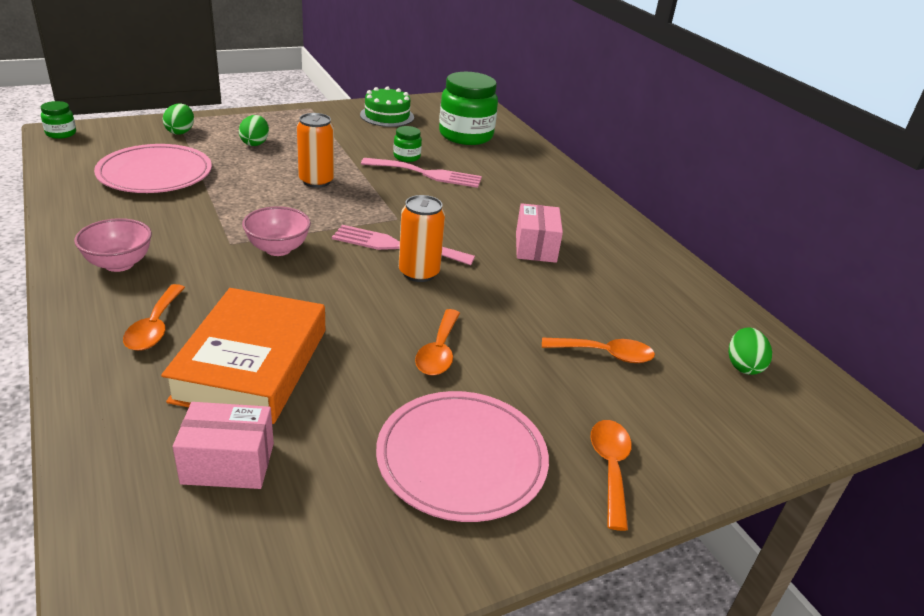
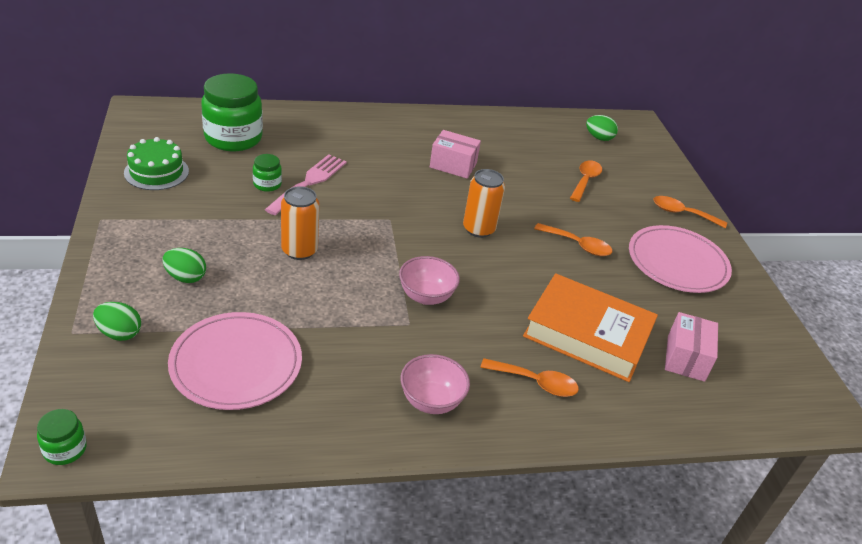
camera: 75 degrees left, 5 degrees up
(396, 246) = (435, 230): pink fork -> none

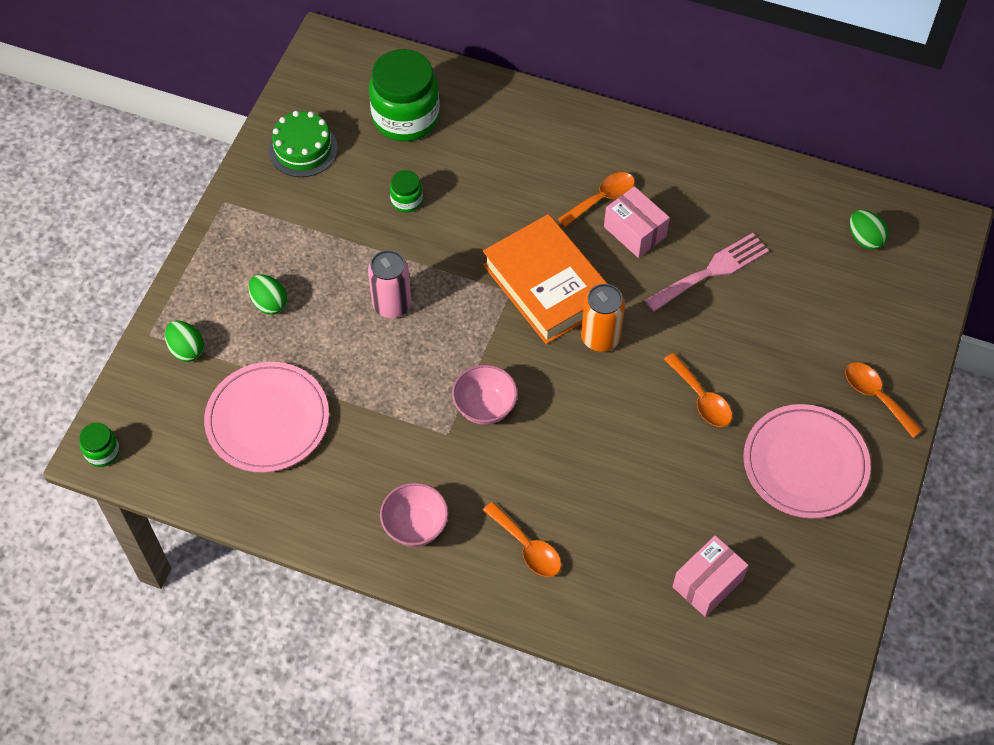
camera: 35 degrees right, 20 degrees up
(299, 250) = (392, 304): orange can -> pink can
(309, 182) = (453, 210): pink fork -> pink fork (711, 271)
(585, 181) = (787, 305): orange spoon -> orange spoon (602, 199)
(587, 334) = (621, 515): orange book -> orange book (547, 285)

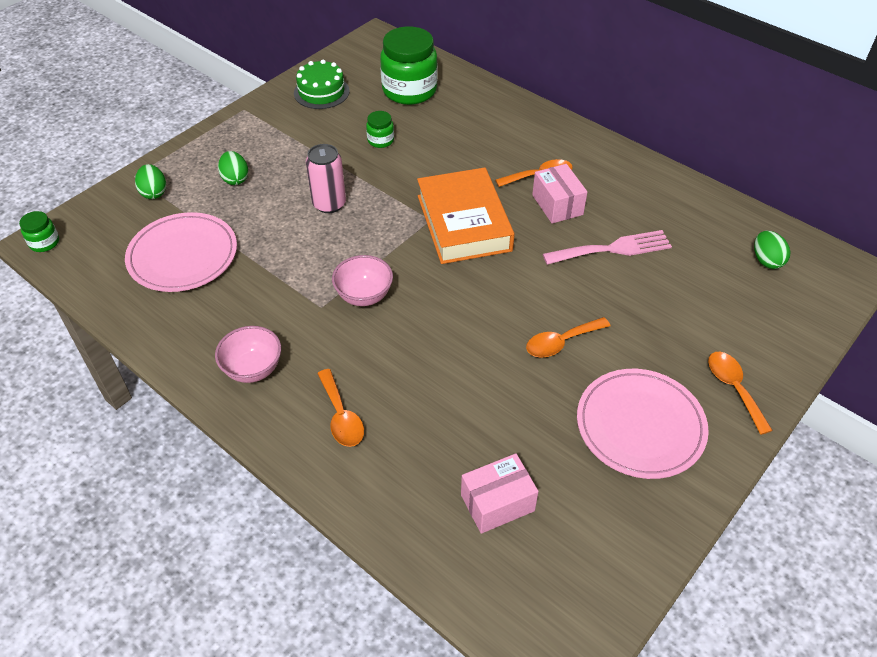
camera: 20 degrees right, 10 degrees down
(600, 337) = (491, 272): orange can -> none
(701, 398) = (561, 342): orange spoon -> orange spoon turned 75 degrees clockwise

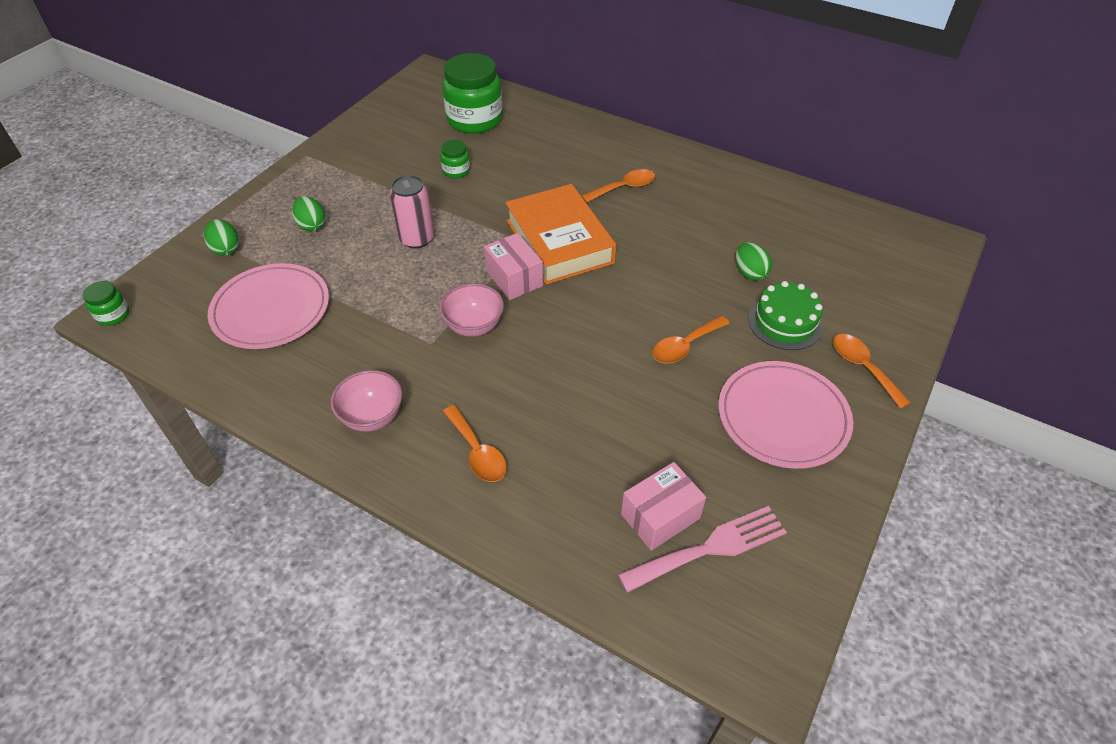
camera: 10 degrees left, 0 degrees up
(321, 92) = (384, 130): green cake -> green cake (785, 322)
(557, 205) = (648, 213): pink box -> pink box (514, 278)
(612, 249) = (712, 249): pink fork -> pink fork (710, 548)
(766, 260) = (861, 242): green egg -> green egg (749, 273)

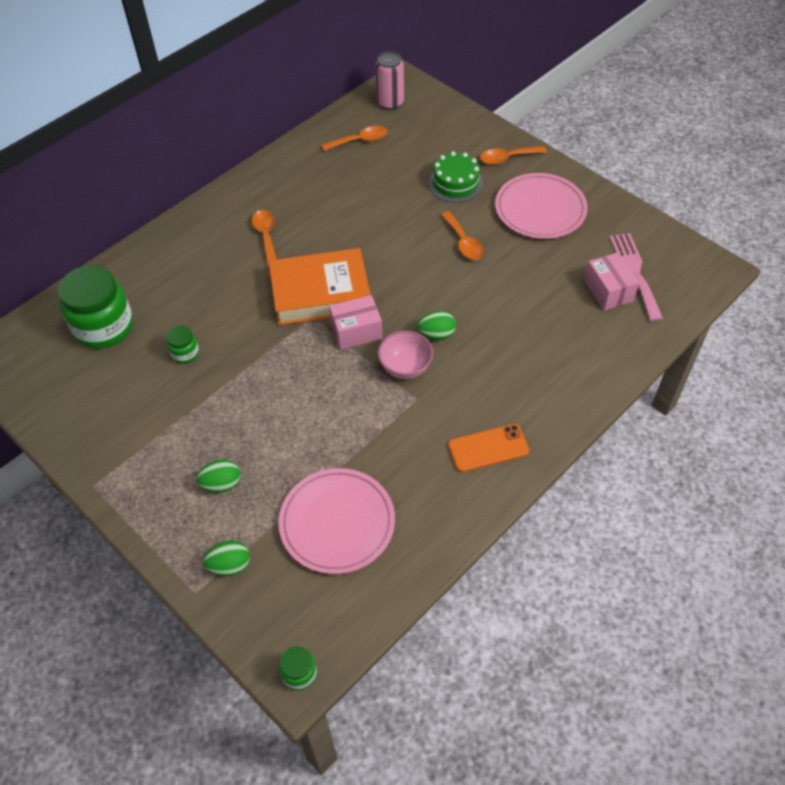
camera: 75 degrees left, 5 degrees up
(372, 416) = (488, 448): pink bowl -> orange phone
(417, 239) = (277, 396): pink can -> pink can (390, 103)
(477, 452) = (537, 382): orange spoon -> orange spoon (360, 141)
(749, 273) = (399, 187): green egg -> green egg (436, 334)

